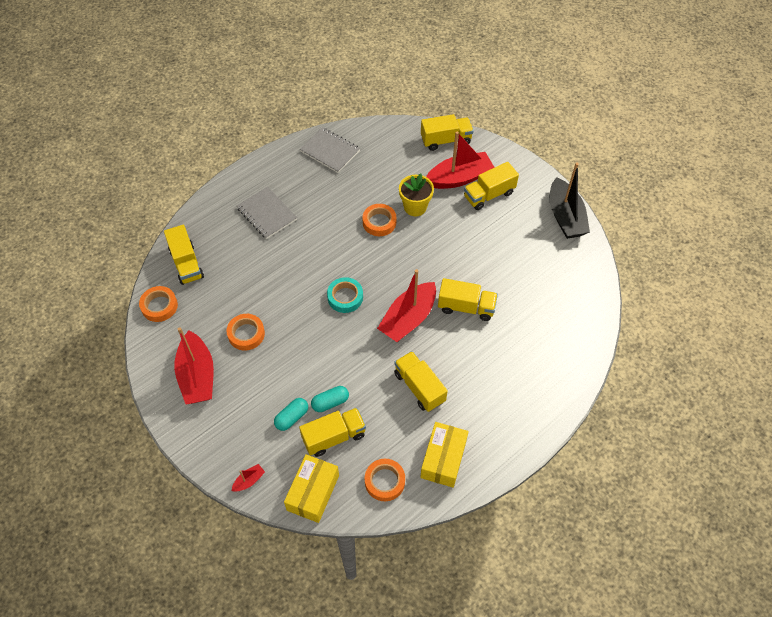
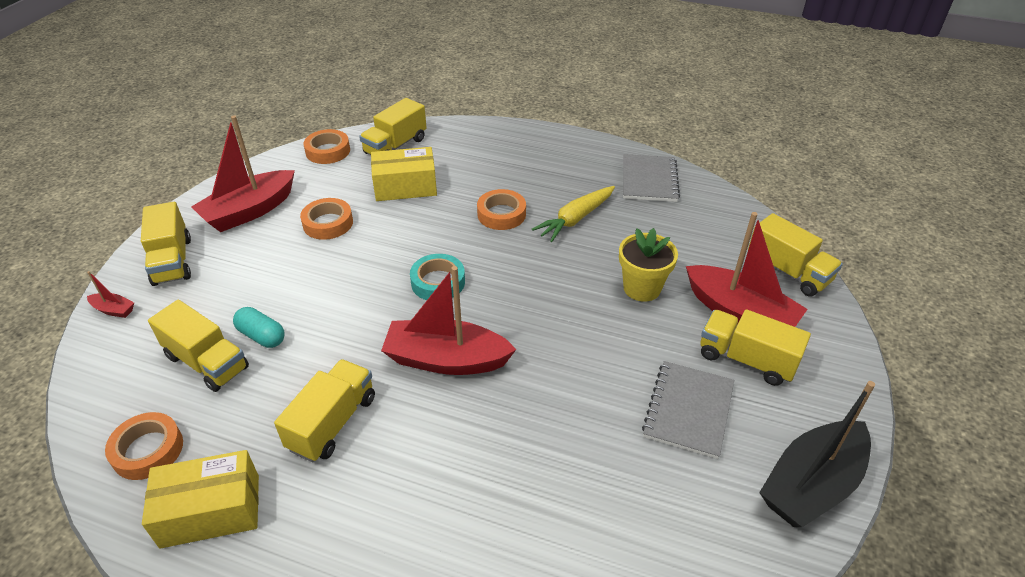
camera: 60 degrees right, 15 degrees down
(267, 214) = (510, 171): grey notebook -> grey notebook (688, 410)
(292, 417) = (222, 309): turquoise capsule -> none
(313, 492) = (109, 377): yellow box -> yellow box (405, 186)
(338, 205) = (575, 219): none -> yellow carrot
(379, 222) = (583, 264): orange tape -> orange tape (501, 214)
(466, 307) = (514, 419): yellow truck -> yellow truck (172, 261)

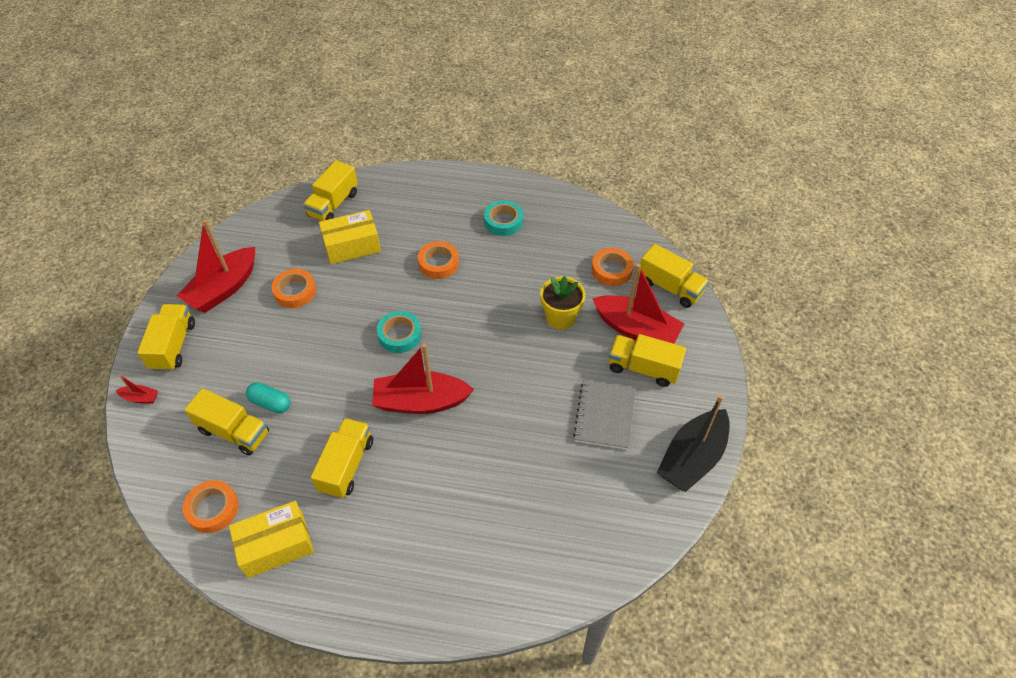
camera: 10 degrees left, 10 degrees up
(172, 261) = (173, 346): yellow truck -> yellow truck turned 150 degrees counterclockwise
(328, 151) = (274, 217): orange tape -> orange tape (611, 270)
(575, 219) = (500, 260): yellow carrot -> none
(586, 181) = (503, 221): none -> turquoise tape
(649, 180) = (555, 213): grey notebook -> none

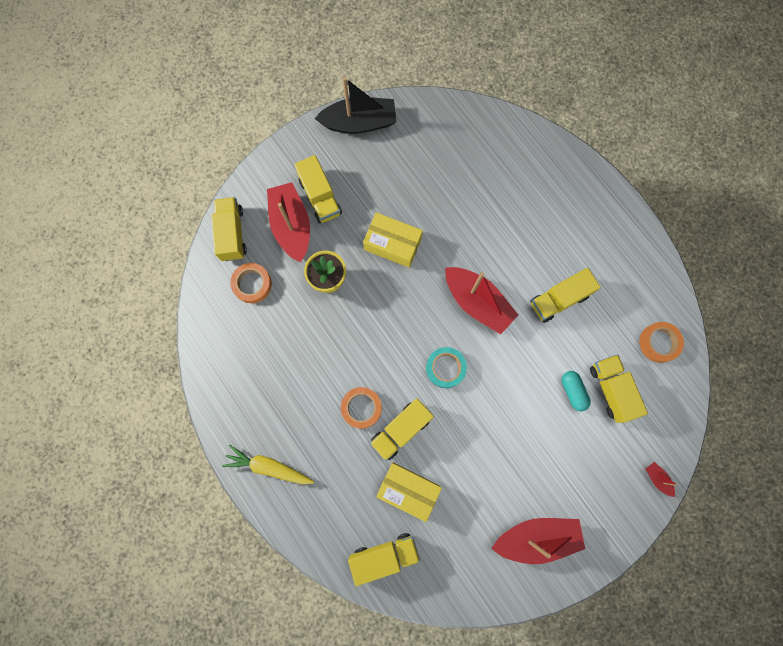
camera: 135 degrees left, 25 degrees up
(173, 346) = (608, 509): yellow truck -> yellow truck (401, 430)
(276, 545) = (636, 285): yellow box -> yellow box (392, 244)
(295, 291) = (486, 481): orange tape -> none
(465, 190) = (269, 467): none -> yellow carrot
(503, 221) = (275, 403): turquoise tape -> none
(605, 415) = (378, 190): grey notebook -> none

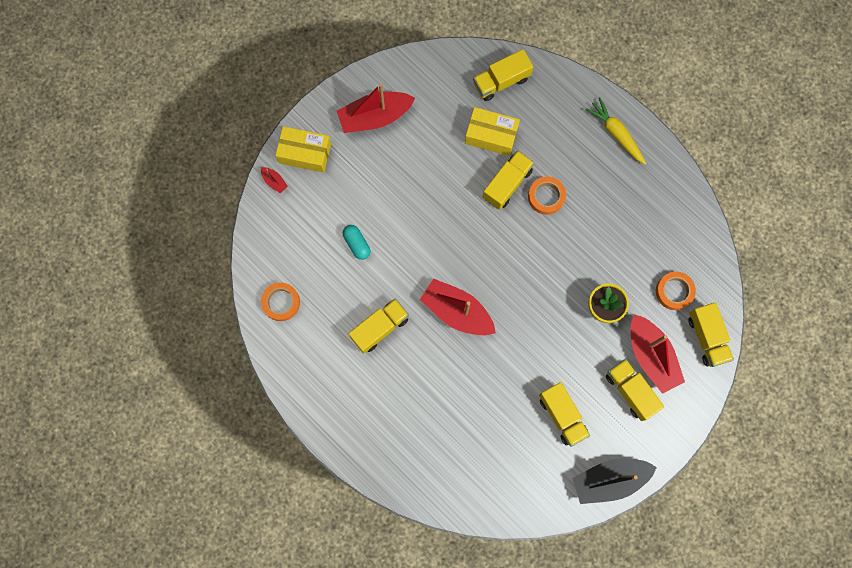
camera: 170 degrees right, 0 degrees up
(269, 467) = (616, 133): yellow carrot -> yellow carrot turned 135 degrees counterclockwise
(392, 244) = (548, 354): yellow box -> yellow box (305, 153)
(445, 368) = (476, 245): turquoise tape -> none
(611, 390) = (321, 251): yellow truck -> yellow truck (562, 415)

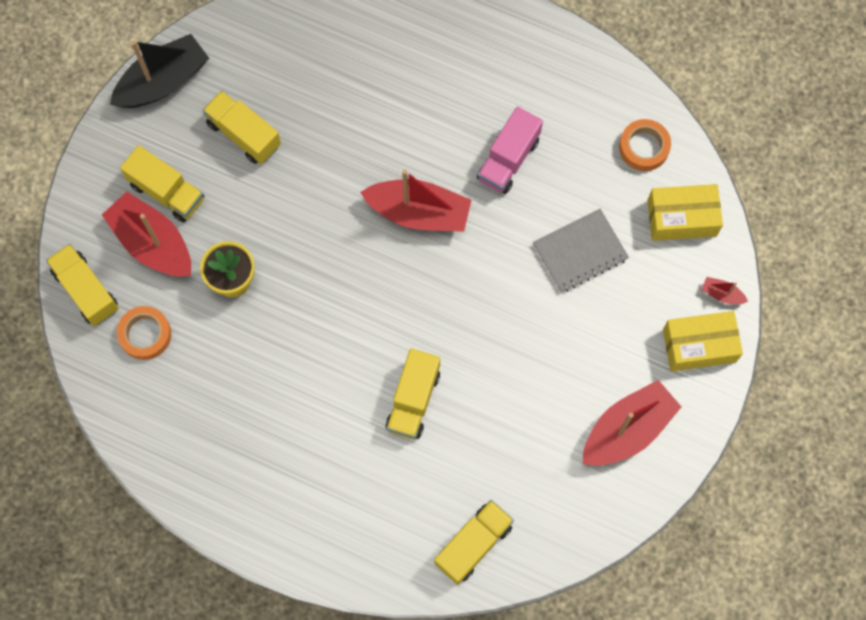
camera: 160 degrees right, 5 degrees down
(357, 244) = (580, 251): turquoise capsule -> grey notebook
(379, 328) = (508, 159): yellow truck -> pink truck
(491, 135) = (459, 460): yellow box -> yellow box (682, 218)
(546, 197) = (354, 401): orange tape -> none
(616, 133) = (286, 525): yellow carrot -> none

